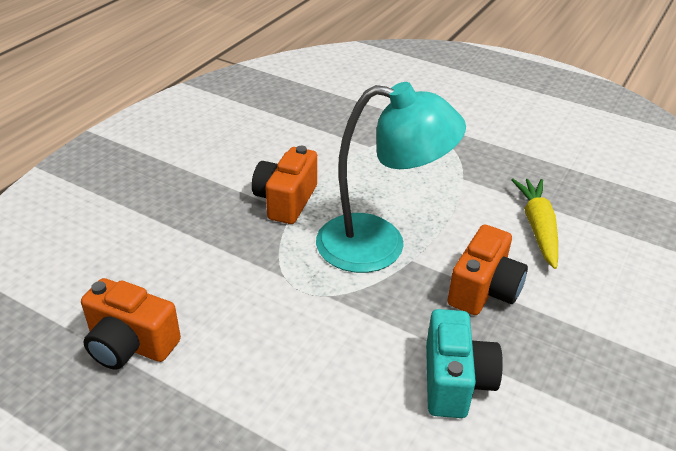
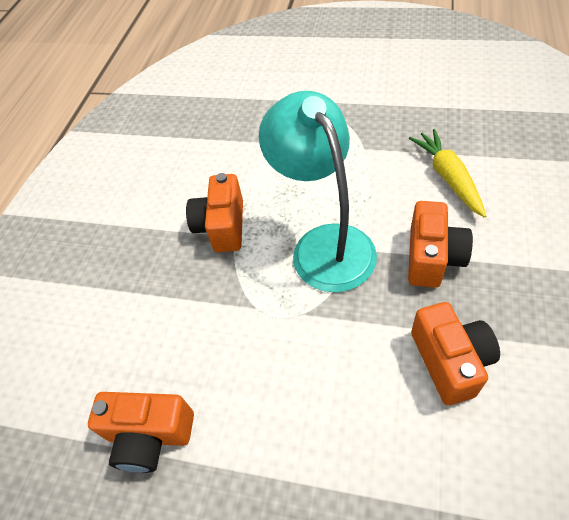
camera: 10 degrees left, 15 degrees up
(379, 245) = (325, 244): turquoise lamp -> turquoise lamp turned 105 degrees counterclockwise
(455, 381) = (450, 361): turquoise camera -> orange camera

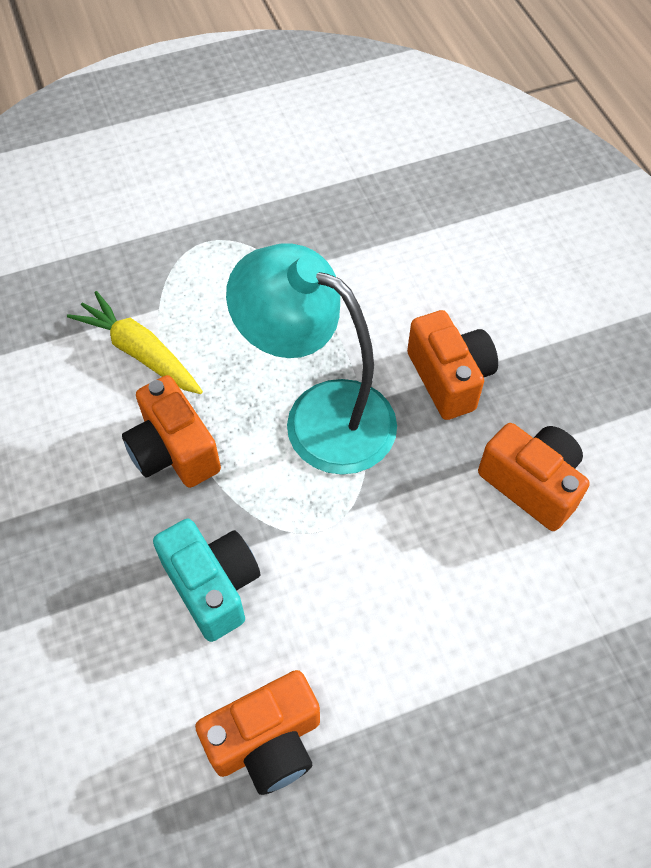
camera: 40 degrees left, 5 degrees up
(188, 318) = (213, 586): none -> turquoise camera
(448, 177) = (410, 271): yellow carrot -> yellow carrot (140, 352)

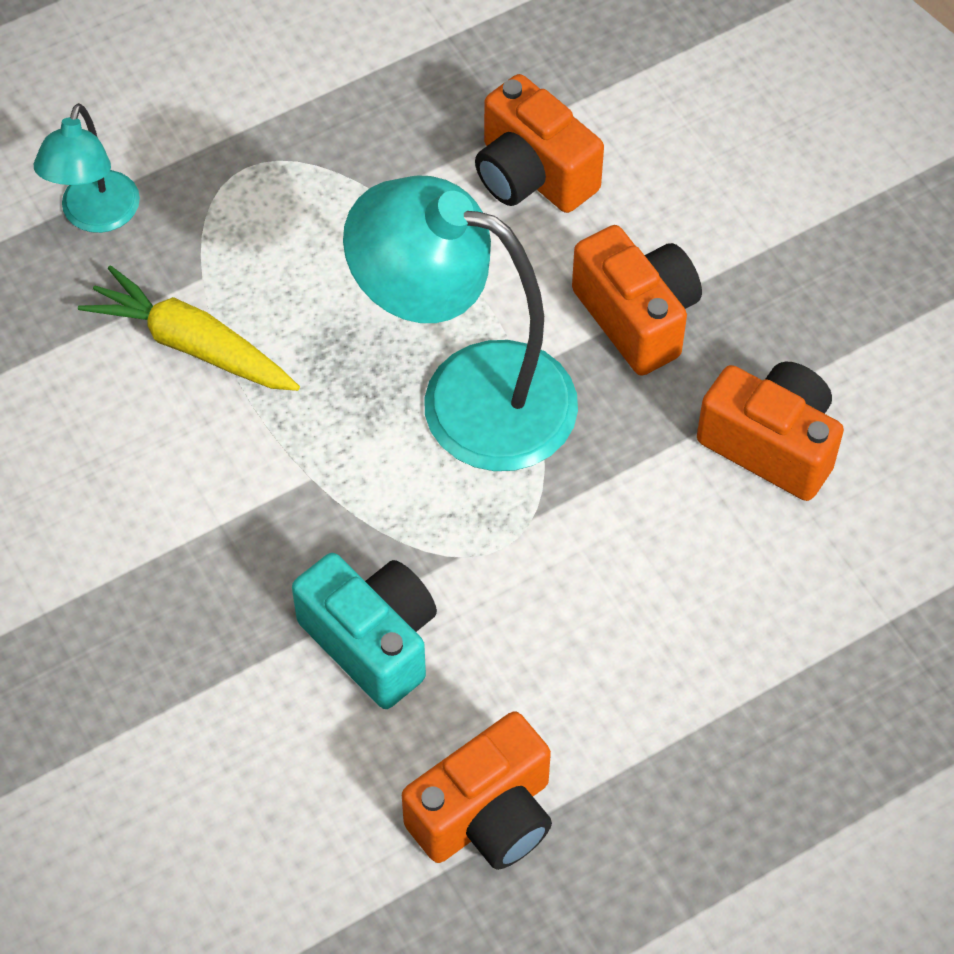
camera: 10 degrees left, 0 degrees up
(100, 259) = (96, 216): none -> turquoise lamp
(174, 451) = (275, 475): orange camera -> orange camera (532, 175)

